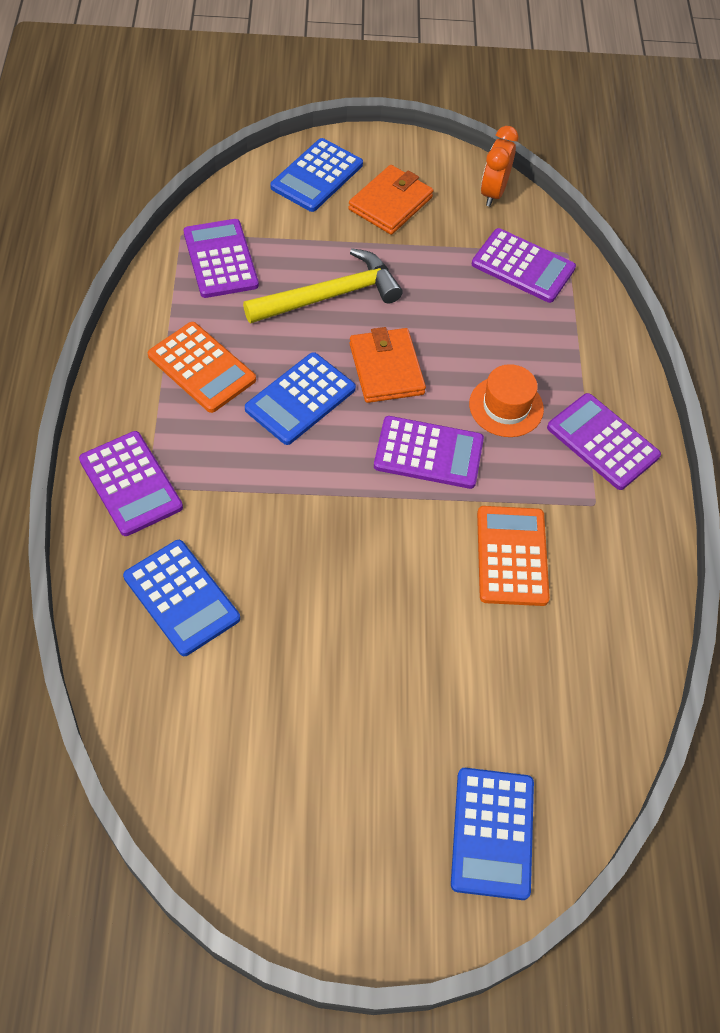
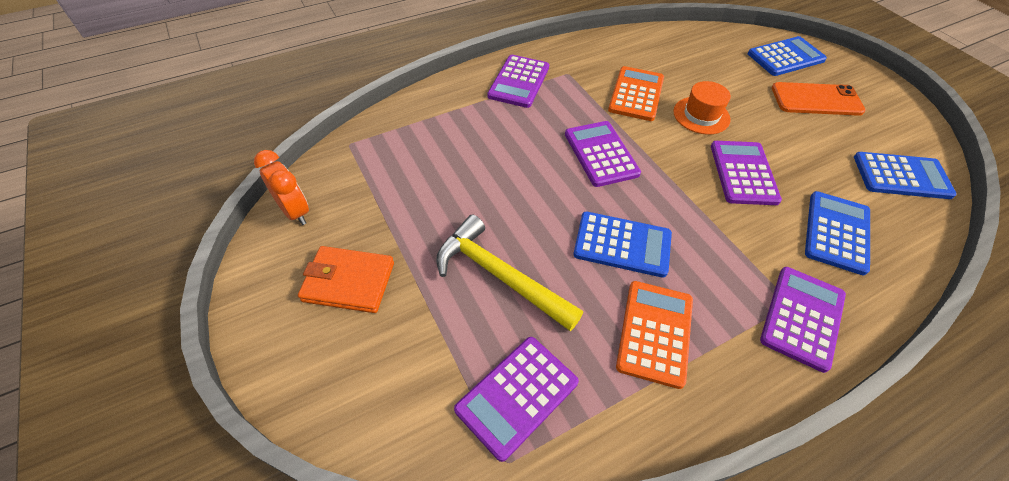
camera: 115 degrees left, 5 degrees down
(317, 176) = (336, 368): blue calculator -> blue calculator (901, 176)
(378, 784) = (816, 99): none -> orange phone
(386, 369) = (548, 204): orange wallet -> none
(493, 193) = (295, 211): orange clock -> orange clock turned 120 degrees counterclockwise
(506, 406) = (528, 130): orange hat -> orange hat (701, 115)
(512, 556) = (636, 94): orange calculator -> orange calculator turned 135 degrees clockwise
(523, 266) = (380, 164): purple calculator -> purple calculator (743, 173)

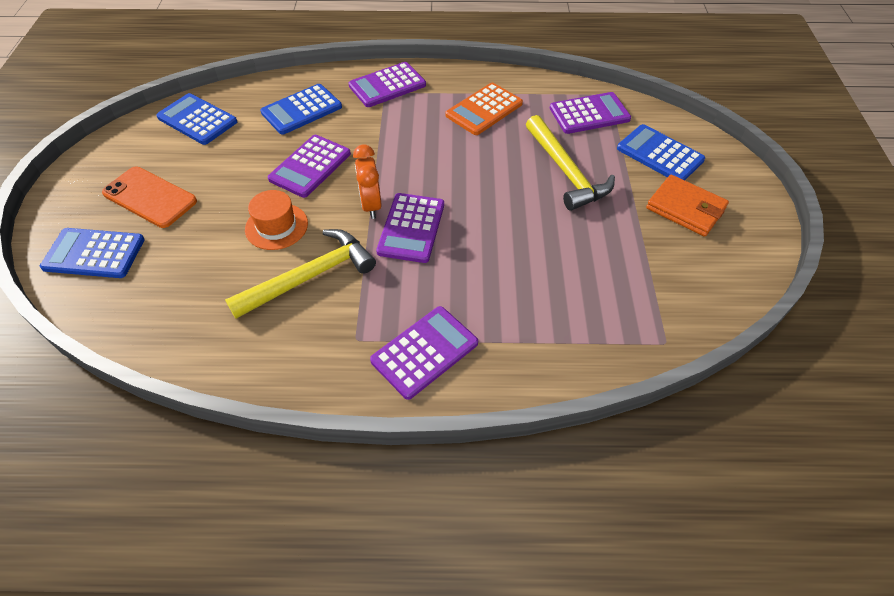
camera: 150 degrees left, 0 degrees up
(295, 211) = (730, 284): orange clock -> orange clock (371, 205)
(622, 244) = (460, 157): blue calculator -> blue calculator (660, 154)
(636, 94) = (310, 276): orange calculator -> yellow hammer

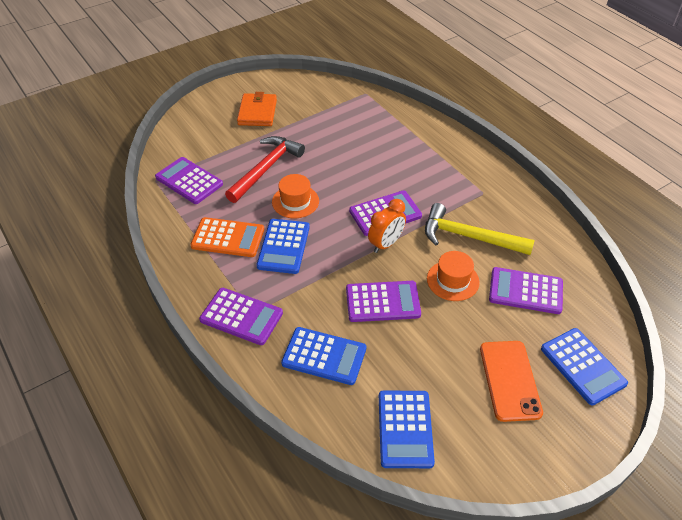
camera: 125 degrees left, 5 degrees down
(425, 352) = (460, 164): purple calculator -> purple calculator (525, 291)
(493, 170) = (295, 201): none -> orange hat
(566, 172) = (266, 169): yellow hammer -> red hammer
(660, 154) = (211, 136): blue calculator -> blue calculator (283, 246)

